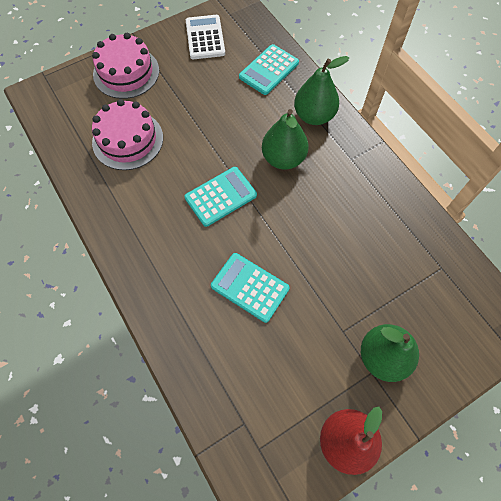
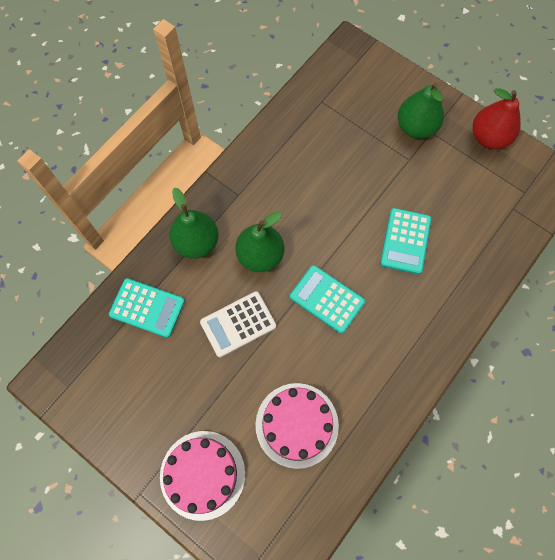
camera: 110 degrees left, 5 degrees up
(205, 38) = (117, 400): white calculator -> white calculator (238, 324)

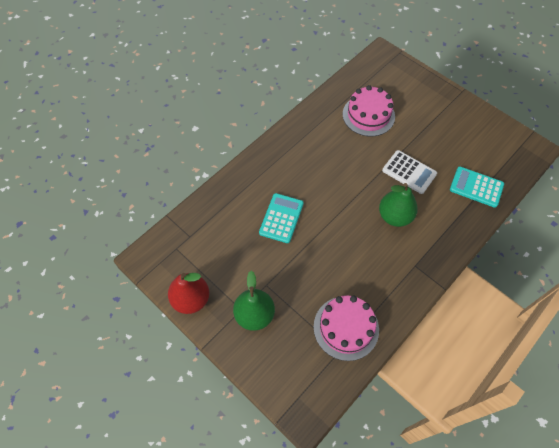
camera: 175 degrees left, 10 degrees down
(196, 242) = (445, 230): green pear -> none
(202, 474) = (426, 96): pink cake -> pink cake (346, 328)
(238, 324) = (409, 172): white calculator -> white calculator turned 60 degrees clockwise
(327, 299) = (345, 183): turquoise calculator -> none

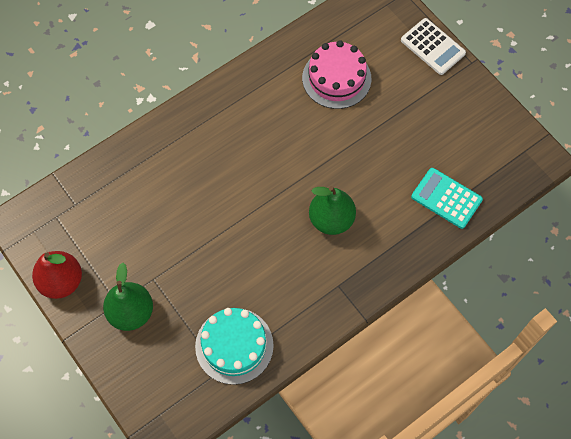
camera: 10 degrees right, 5 degrees up
(281, 218) = (190, 199): turquoise calculator -> none
(346, 328) = (234, 346): pink cake -> turquoise cake
(409, 172) = (366, 165): white calculator -> white calculator (432, 47)

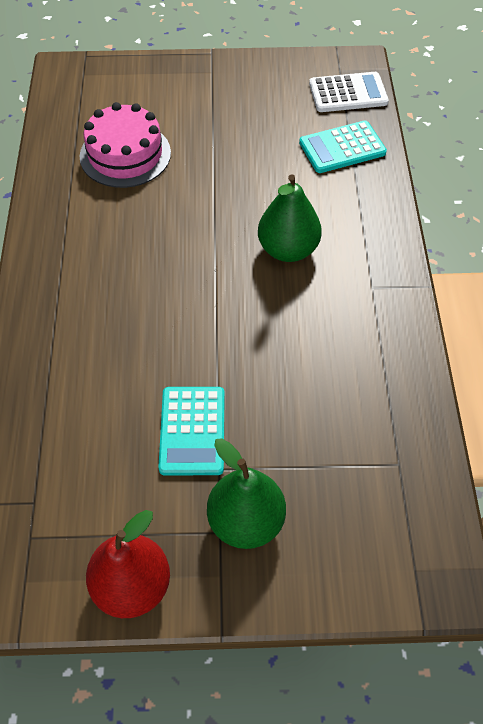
camera: 55 degrees left, 10 degrees down
(167, 250) = (192, 431): none -> turquoise calculator
(234, 346) = (376, 429): turquoise cake -> none
(432, 47) = (166, 68): white calculator -> white calculator (348, 93)

